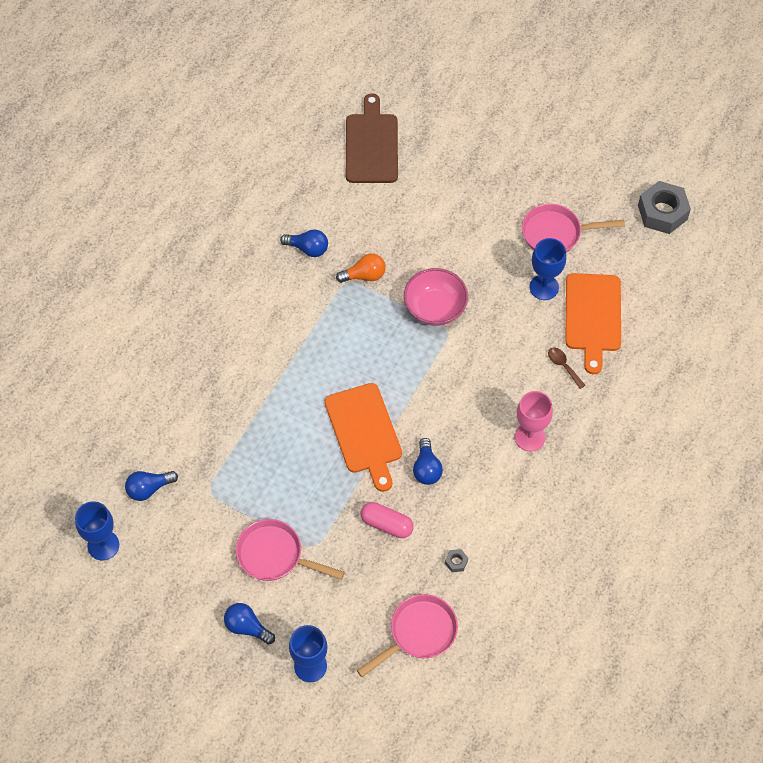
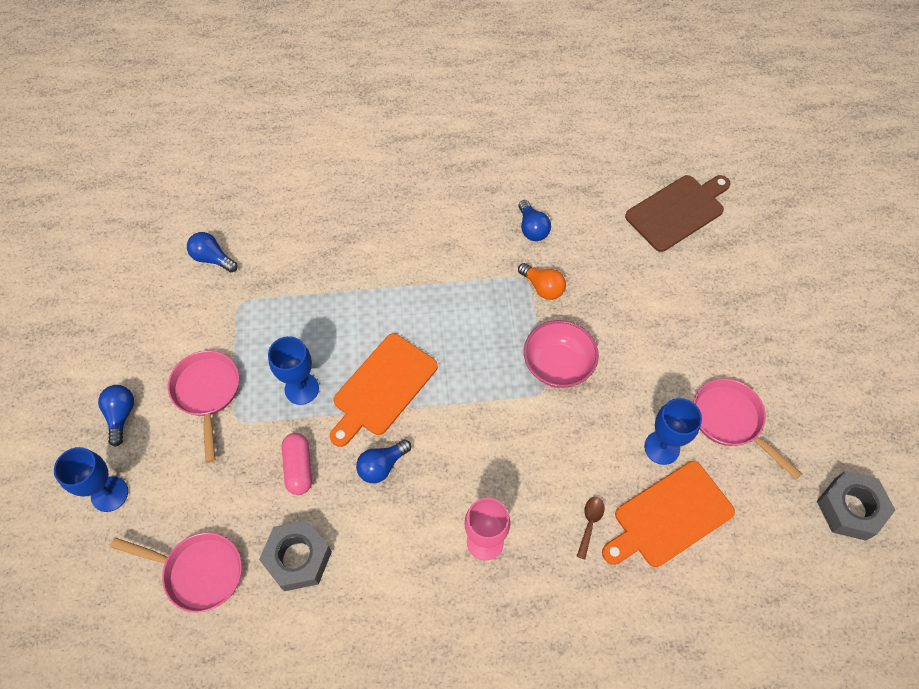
camera: 55 degrees right, 0 degrees up
(103, 545) = (138, 259): blue goblet -> blue goblet (301, 389)
(456, 562) = (298, 558): grey nut -> grey nut, size x2.44

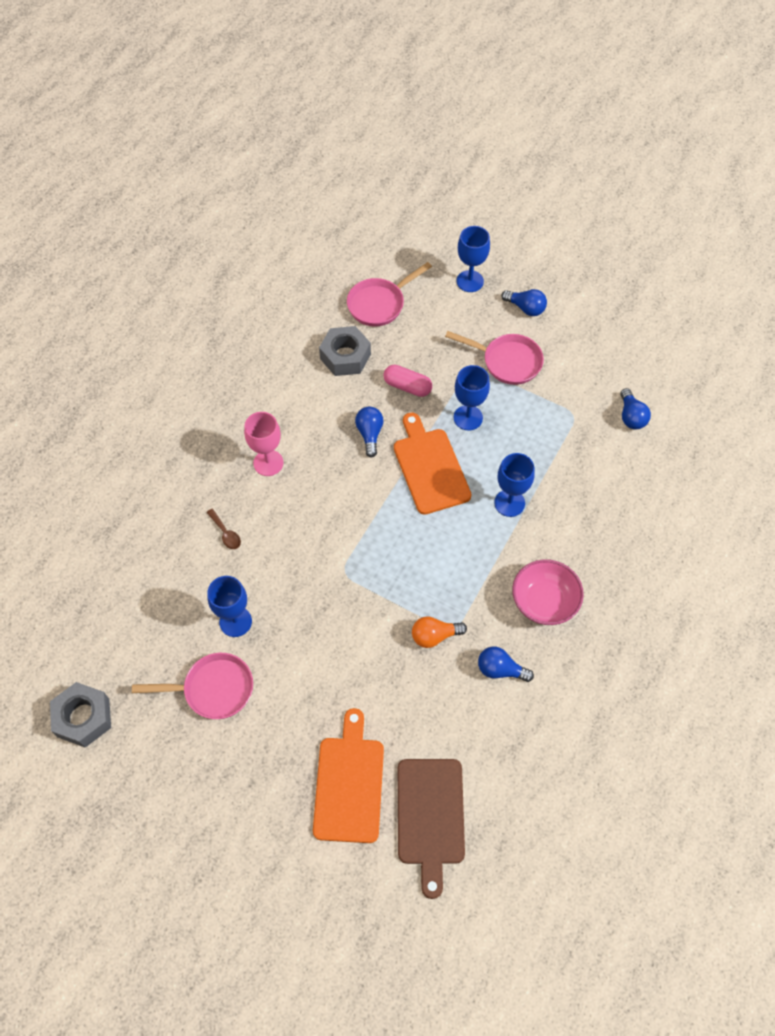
camera: 125 degrees right, 0 degrees up
(212, 258) = (631, 416): blue light bulb -> blue light bulb turned 105 degrees clockwise
(374, 303) = (509, 503): none -> blue goblet
(558, 365) = (357, 597): pink bowl -> pink bowl (544, 602)
(669, 516) = (187, 587): orange cutting board -> orange cutting board (349, 784)

